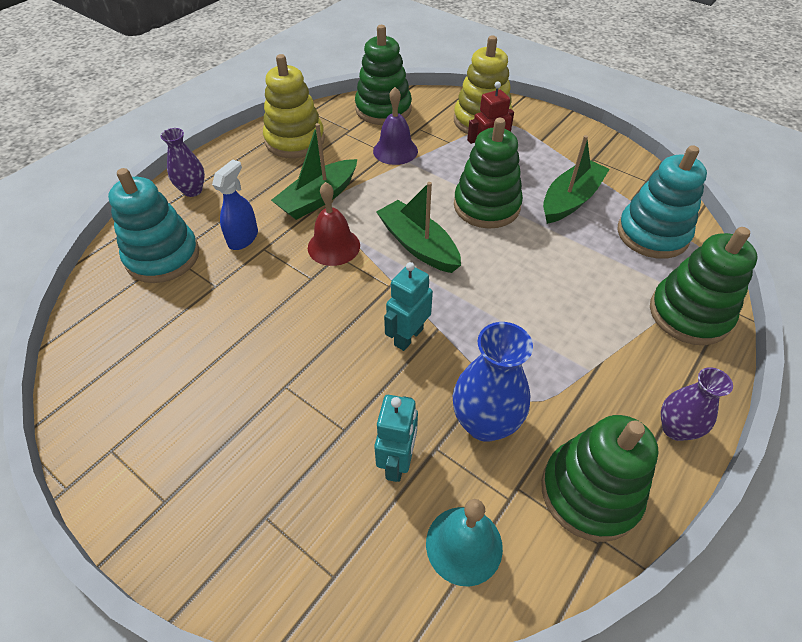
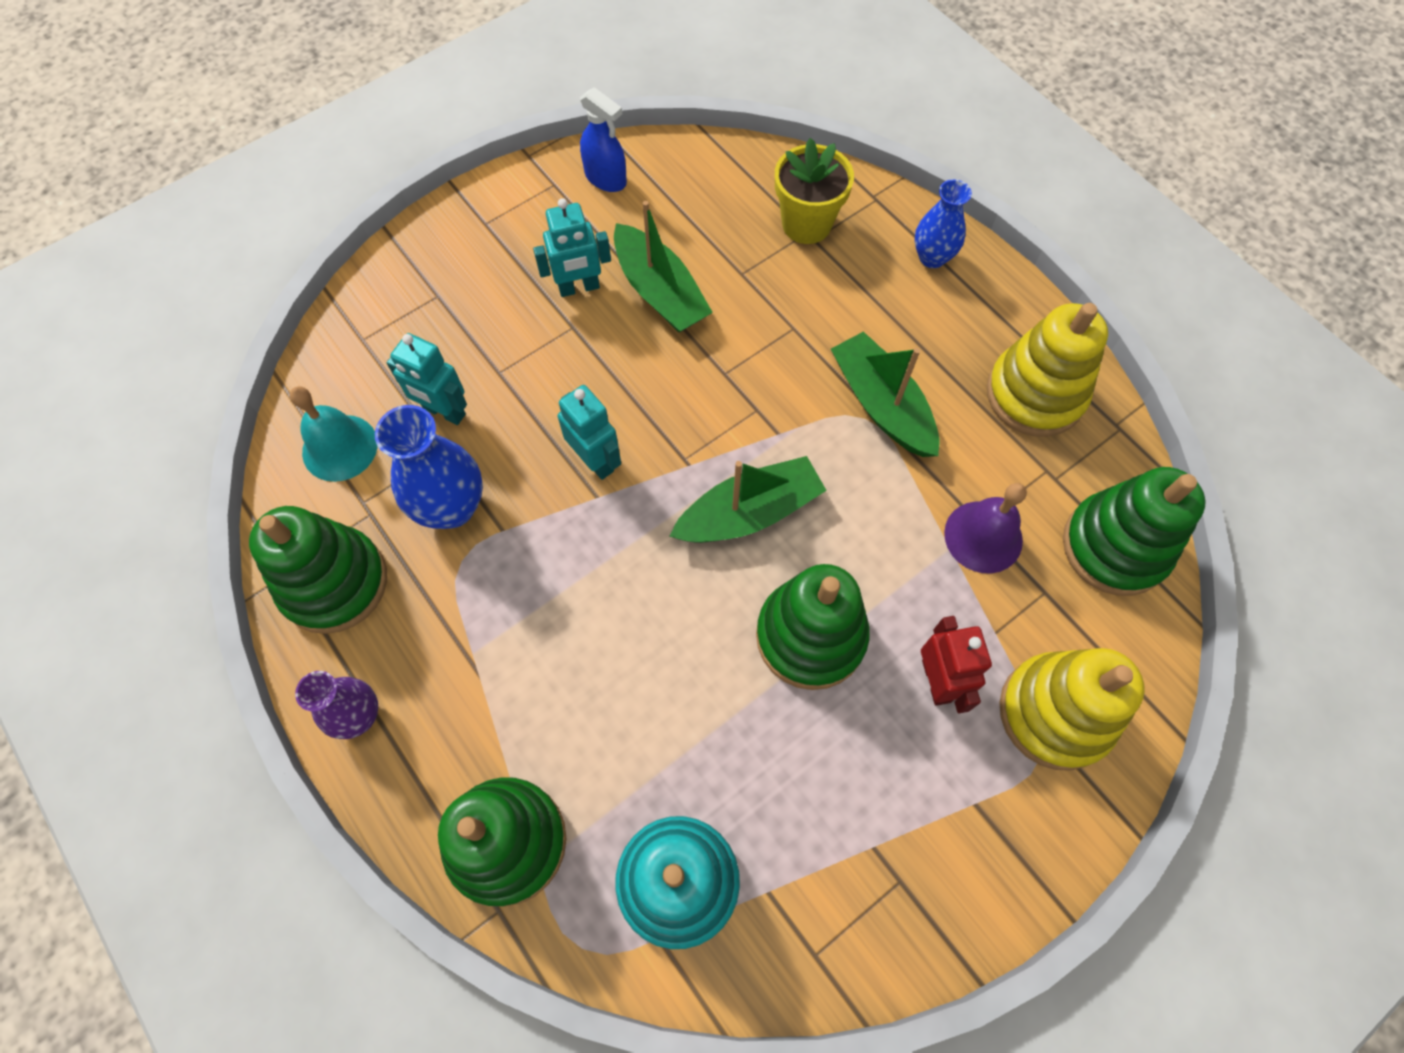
camera: 105 degrees right, 15 degrees up
(163, 257) = (806, 224): turquoise stacking toy -> yellow flower pot
(192, 190) = (932, 257): purple vase -> blue vase
(241, 392) = (579, 288): none -> turquoise robot
(243, 238) = (819, 307): blue spray bottle -> blue spray bottle (606, 178)
(333, 246) = (775, 408): red bell -> none
(570, 200) = (794, 780): green boat -> green boat (660, 292)

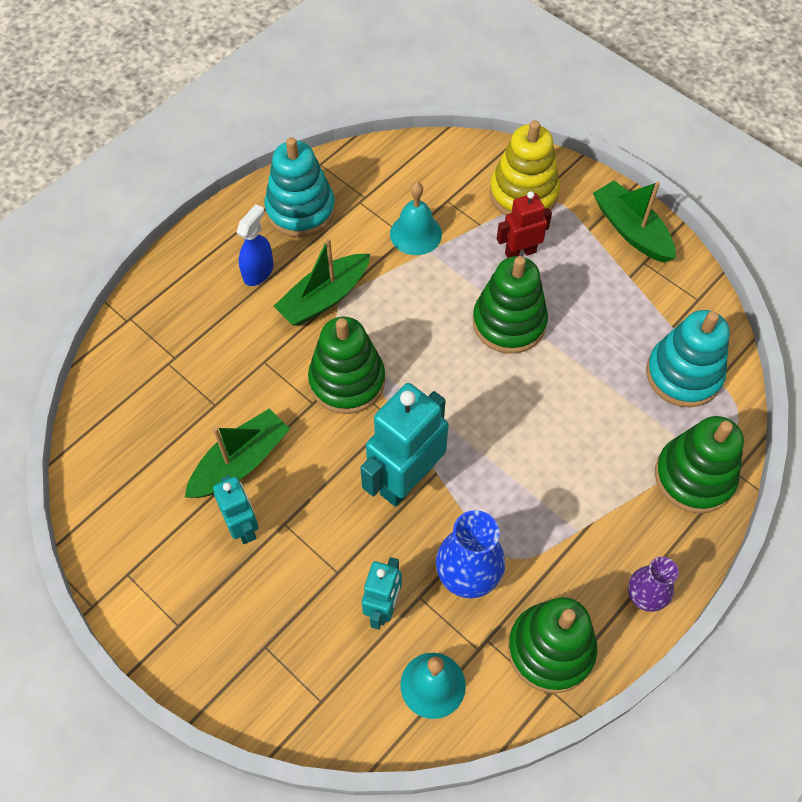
camera: 100 degrees left, 5 degrees down
(595, 460) = (406, 480): turquoise robot -> turquoise robot, size x1.73
(606, 178) = (118, 530): blue spray bottle -> blue spray bottle (258, 272)
(749, 513) = (427, 370): green boat -> green boat (631, 230)
(806, 224) = (160, 364): yellow flower pot -> none
(932, 257) = (186, 276): blue vase -> none
(983, 536) = (415, 234): purple bell -> turquoise bell
(1035, 394) = (300, 210): yellow stacking toy -> turquoise stacking toy
(1115, 546) = (407, 166): green stacking toy -> green stacking toy (347, 381)

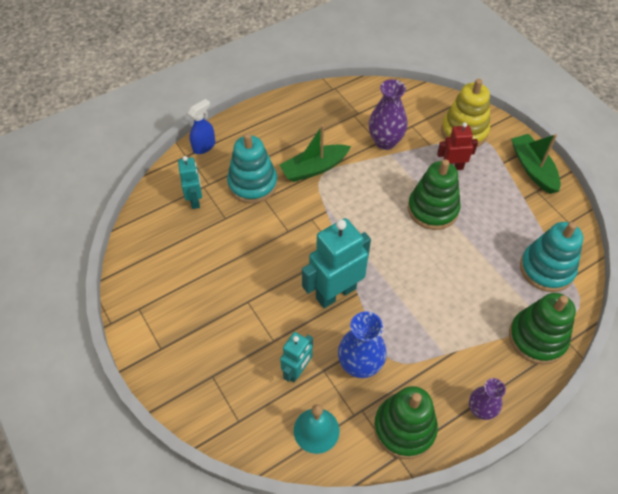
camera: 15 degrees right, 5 degrees down
(240, 462) = (230, 257): green boat -> none
(243, 527) = (220, 297): turquoise robot -> turquoise robot (195, 200)
(258, 272) = (276, 144): blue spray bottle -> blue spray bottle (204, 146)
(300, 210) = (314, 112): turquoise stacking toy -> turquoise stacking toy (252, 184)
(347, 381) = (314, 222): green stacking toy -> none
(415, 234) = (385, 142): turquoise bell -> purple vase

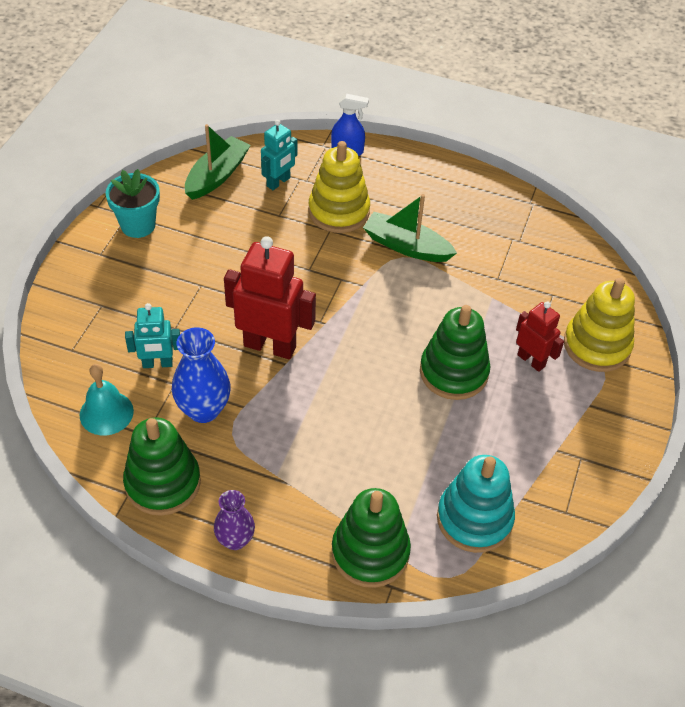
camera: 50 degrees right, 5 degrees down
(155, 307) = (138, 225): none -> turquoise flower pot
(252, 184) = (339, 211): turquoise stacking toy -> yellow stacking toy
(335, 293) = (270, 346): turquoise robot -> red robot
(385, 142) = (504, 284): purple vase -> none
(533, 169) = (611, 438): green boat -> green boat (217, 176)

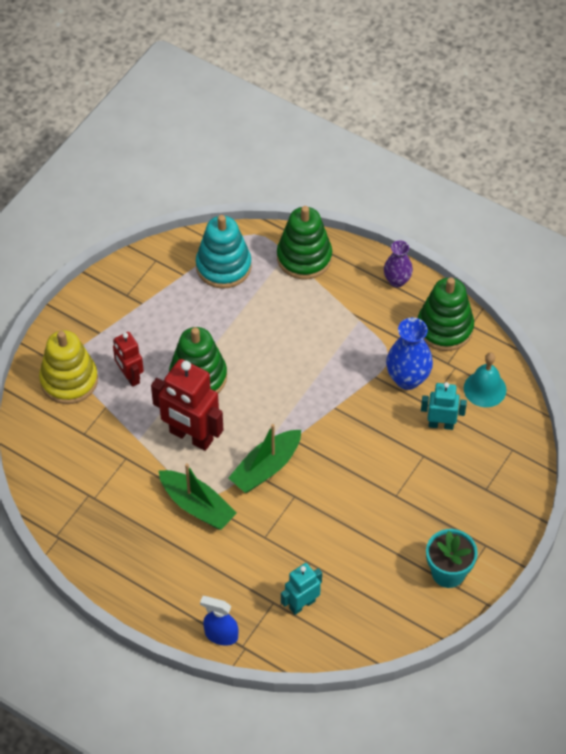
camera: 165 degrees left, 5 degrees up
(217, 176) = (363, 623): green boat -> green boat (266, 468)
(270, 346) = (344, 425): red robot -> red robot (191, 436)
(339, 211) = (250, 557): yellow stacking toy -> none

